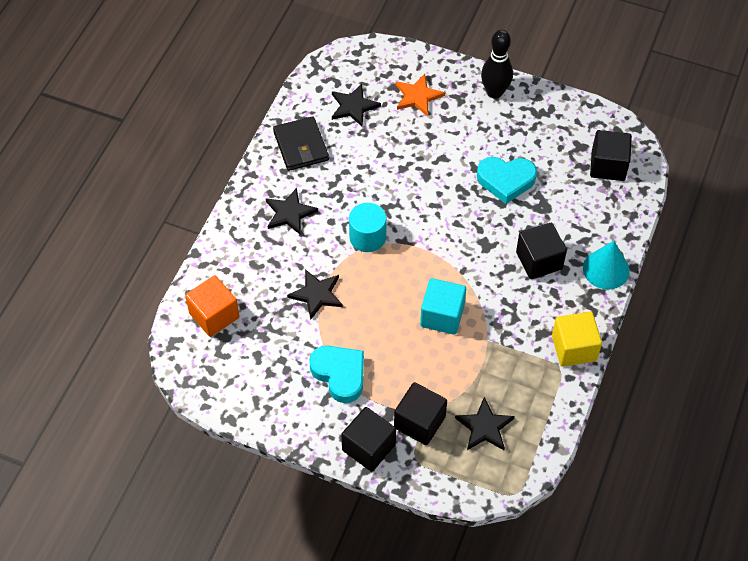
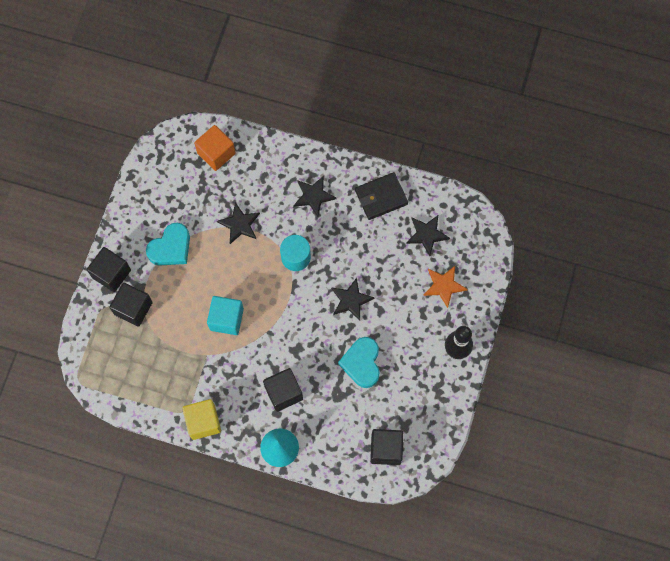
camera: 85 degrees right, 15 degrees up
(484, 427) = (131, 356): black star -> black star (351, 300)

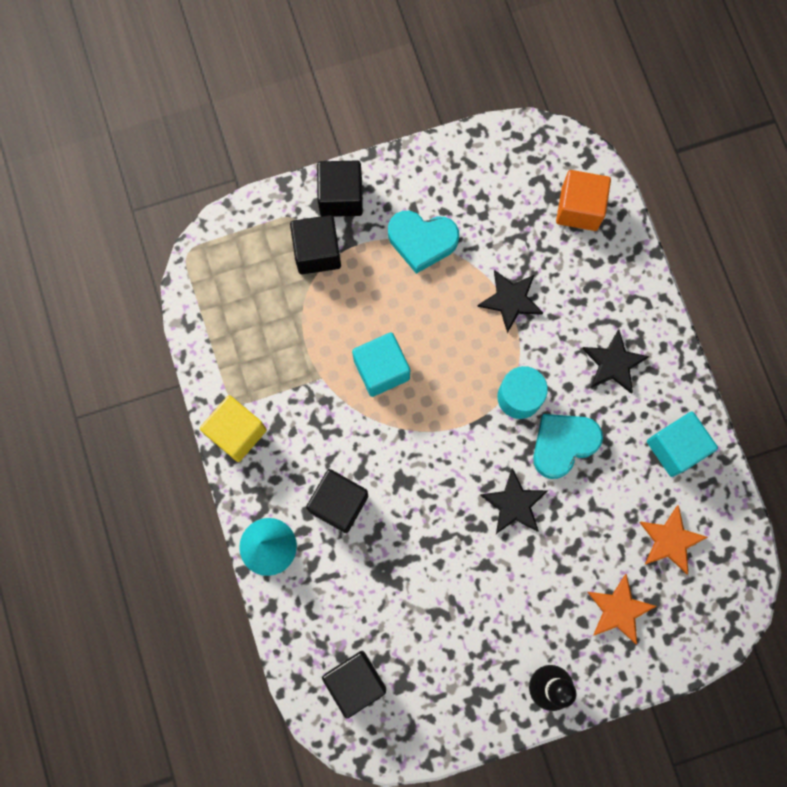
camera: 55 degrees right, 5 degrees up
(362, 363) = (443, 574): turquoise heart -> turquoise heart (563, 444)
(381, 197) = (675, 448): black wallet -> turquoise cube
(427, 234) = (670, 540): black star -> orange star

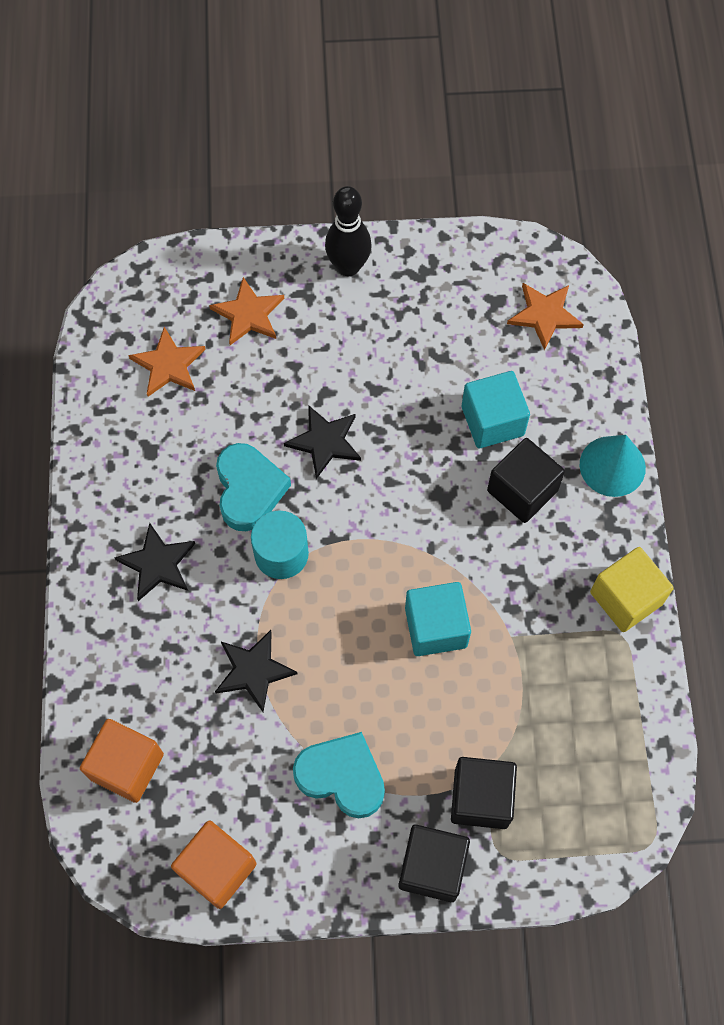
camera: 165 degrees left, 10 degrees down
(355, 682) = (544, 315): black cube -> orange star
(491, 158) = (217, 868): none -> orange cube
(563, 444) = (249, 489): turquoise heart -> turquoise heart turned 75 degrees counterclockwise
(675, 448) = (124, 455): turquoise cube -> turquoise cube (492, 421)

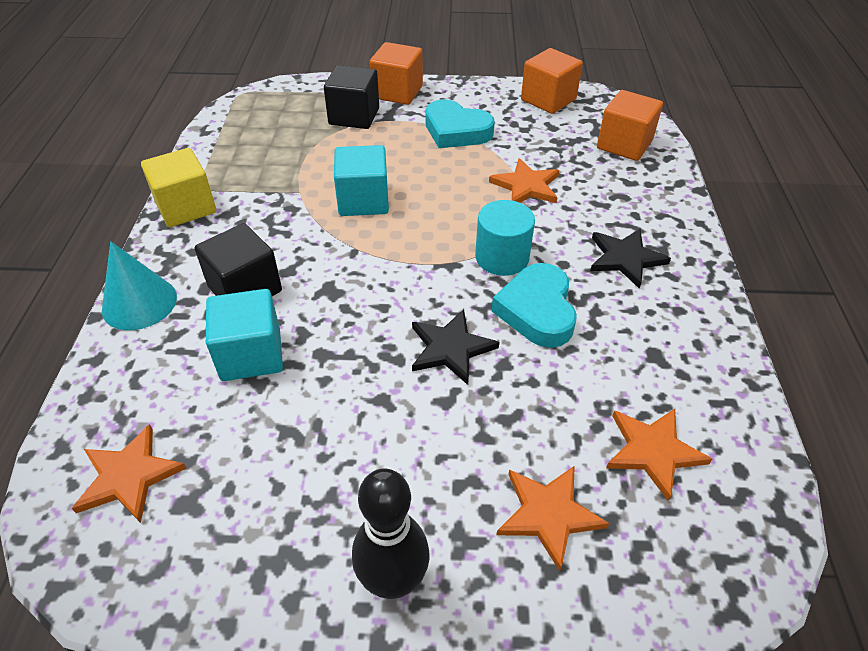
camera: 175 degrees left, 20 degrees down
(253, 671) = (526, 186): black star -> orange star
(432, 867) = (397, 92): black cube -> orange cube

